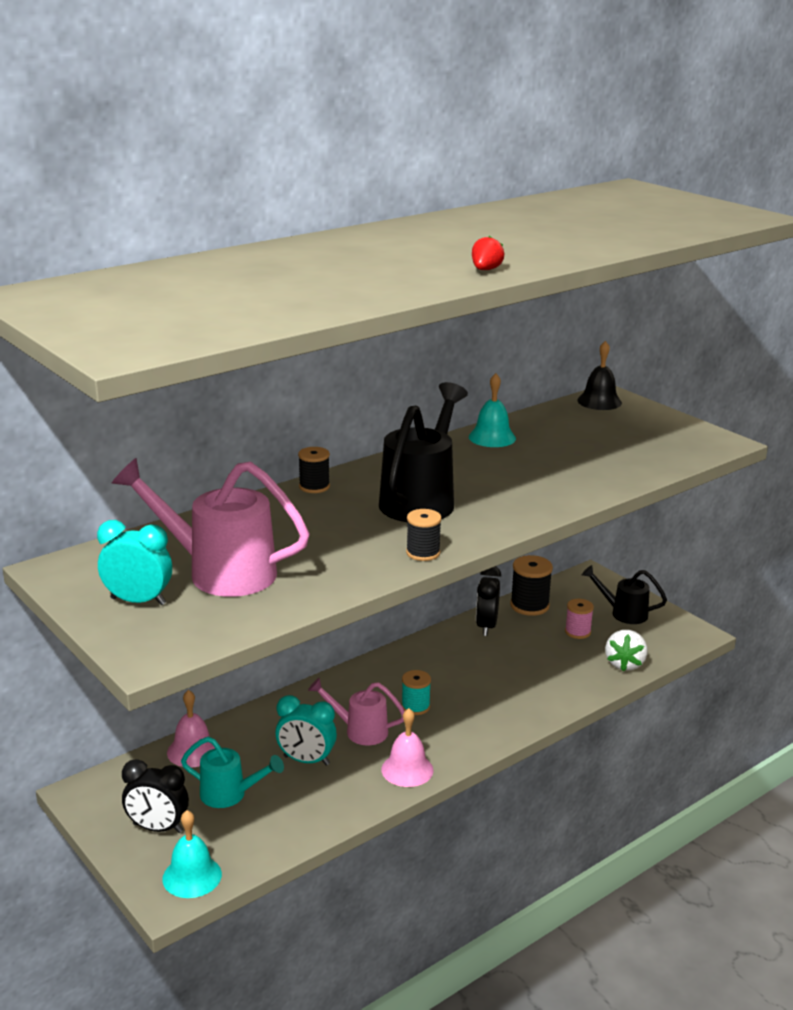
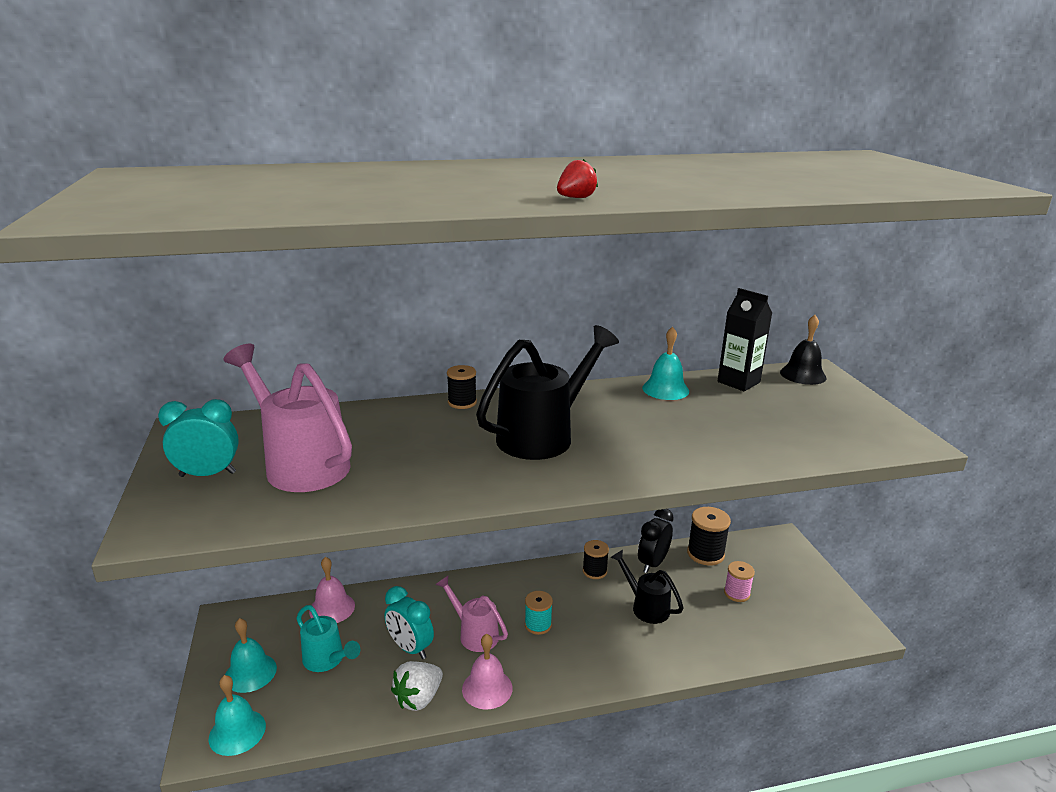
camera: 25 degrees right, 0 degrees up
(138, 601) = (208, 474): turquoise clock -> turquoise clock turned 45 degrees counterclockwise
(157, 828) = (250, 672): black clock -> turquoise bell
(423, 553) = (492, 490): black spool -> black spool (594, 571)
(550, 418) = (738, 382): none -> black carton
(623, 613) = (795, 586): black watering can -> black watering can (646, 607)
(624, 664) = (765, 642): white strawberry -> white strawberry (418, 698)

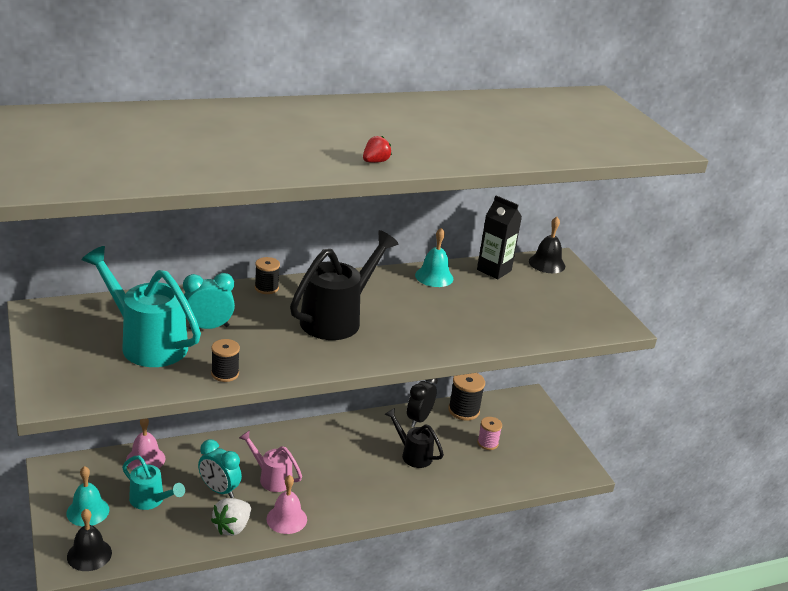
camera: 10 degrees left, 5 degrees up
(208, 474) = (75, 352): turquoise clock -> turquoise clock (208, 327)
(237, 732) = (89, 554): turquoise bell -> black bell
(301, 463) = (147, 343): pink watering can -> turquoise watering can
(538, 625) = (324, 470): turquoise spool -> none
(594, 571) = (369, 426): black spool -> black spool (225, 374)

